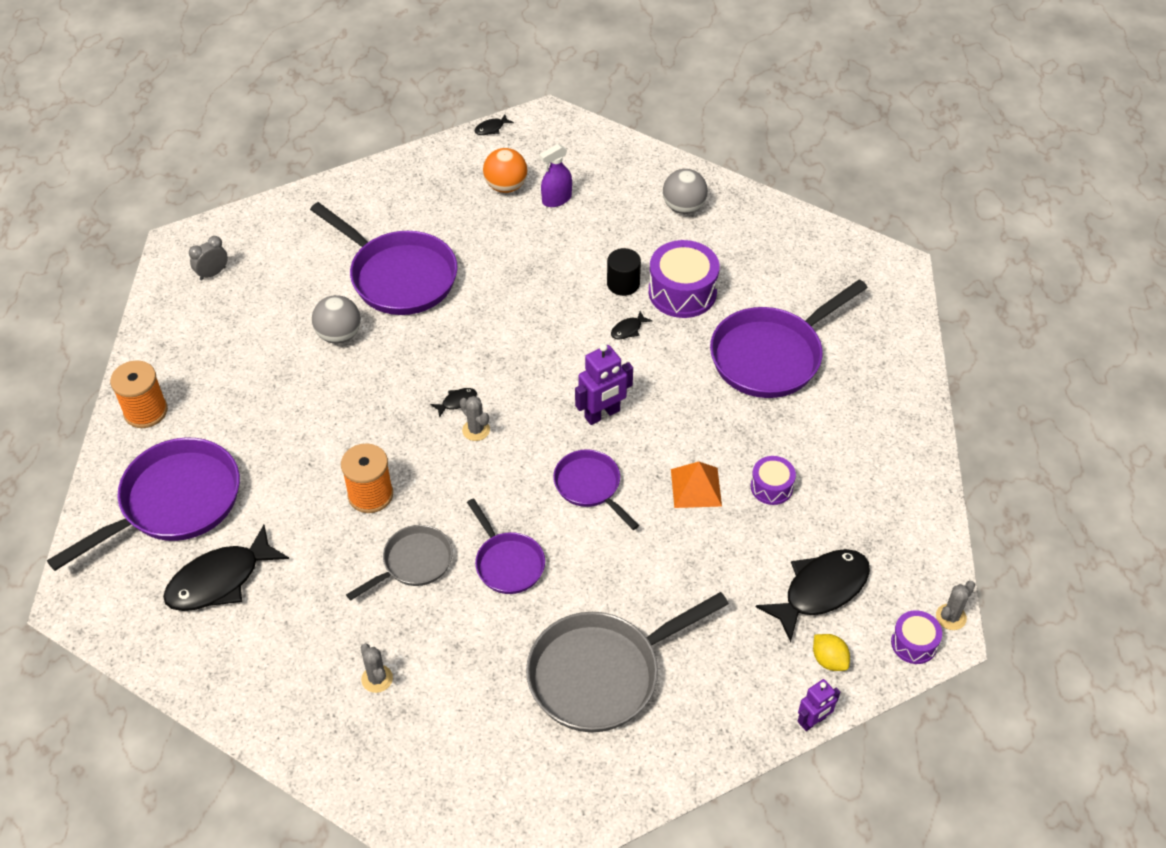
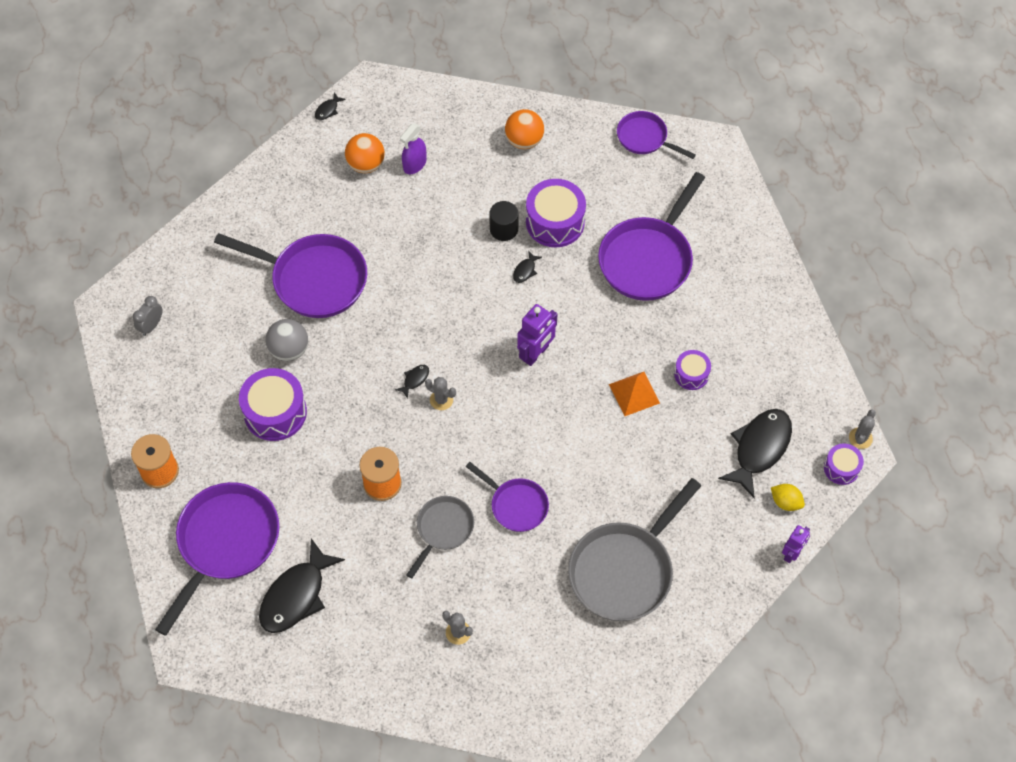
camera: 20 degrees left, 10 degrees up
(293, 390) = (275, 412): none -> purple drum
(590, 486) = (552, 419): purple pan -> purple pan (645, 138)
(683, 207) = (524, 141): grey ball -> orange ball

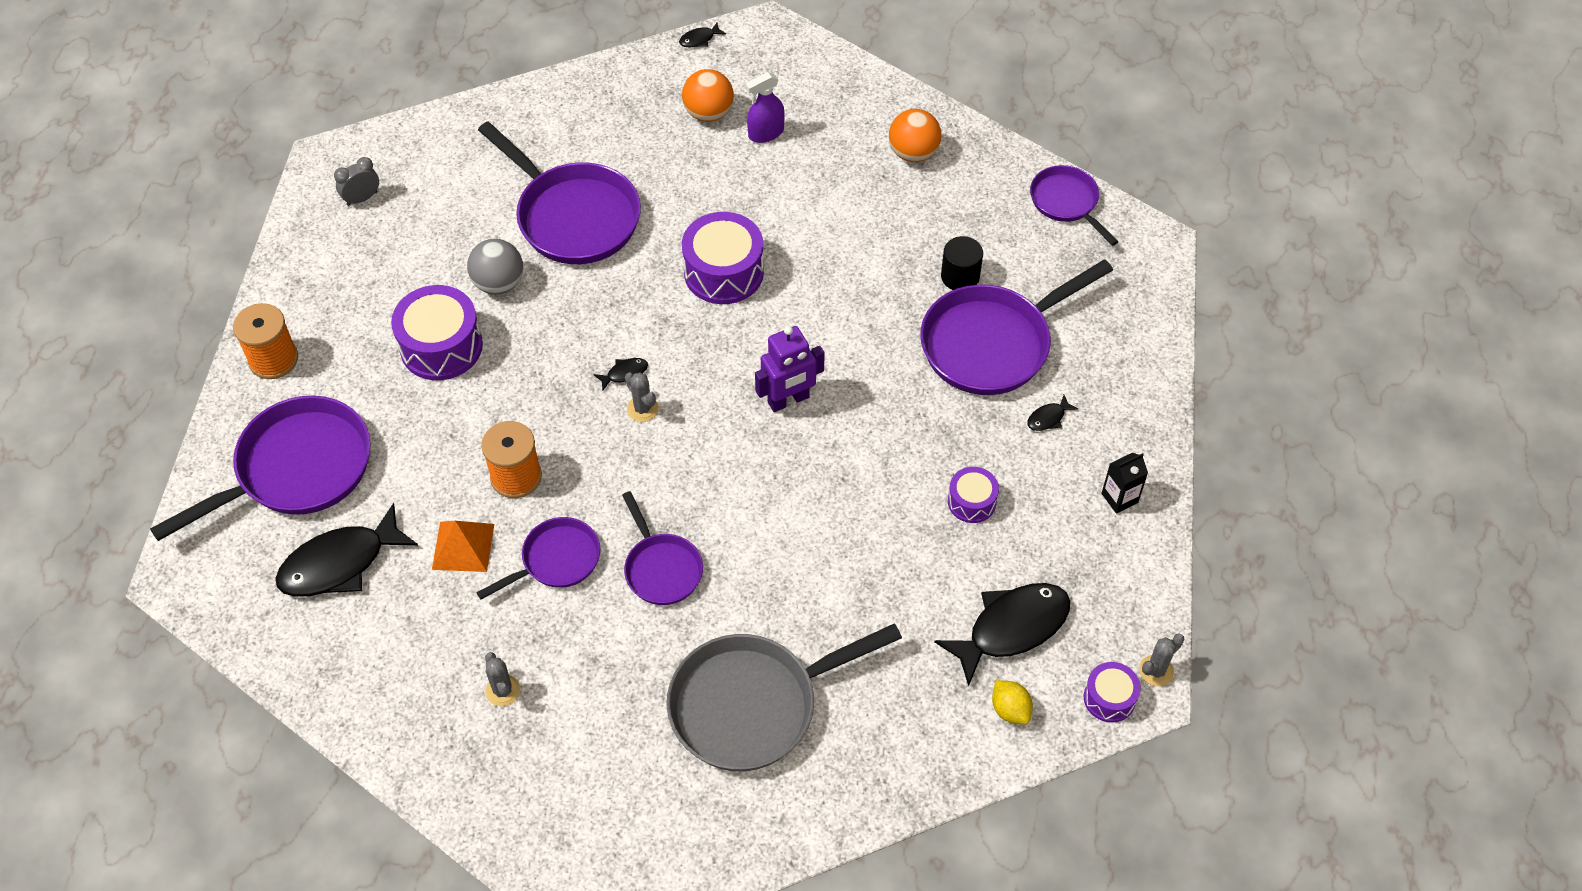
camera: 25 degrees right, 5 degrees down
(443, 529) = (556, 560): grey pan -> purple pan
(504, 229) = (831, 243): black cylinder -> black cylinder (960, 276)
(525, 270) = (830, 300): black fish -> black fish (1048, 418)
(555, 222) = (898, 258): purple drum -> purple drum (723, 272)
(634, 393) = (885, 495): orange pyramid -> orange pyramid (463, 546)
(782, 333) = (1119, 498): none -> black carton
(792, 554) = (983, 779): purple robot -> none

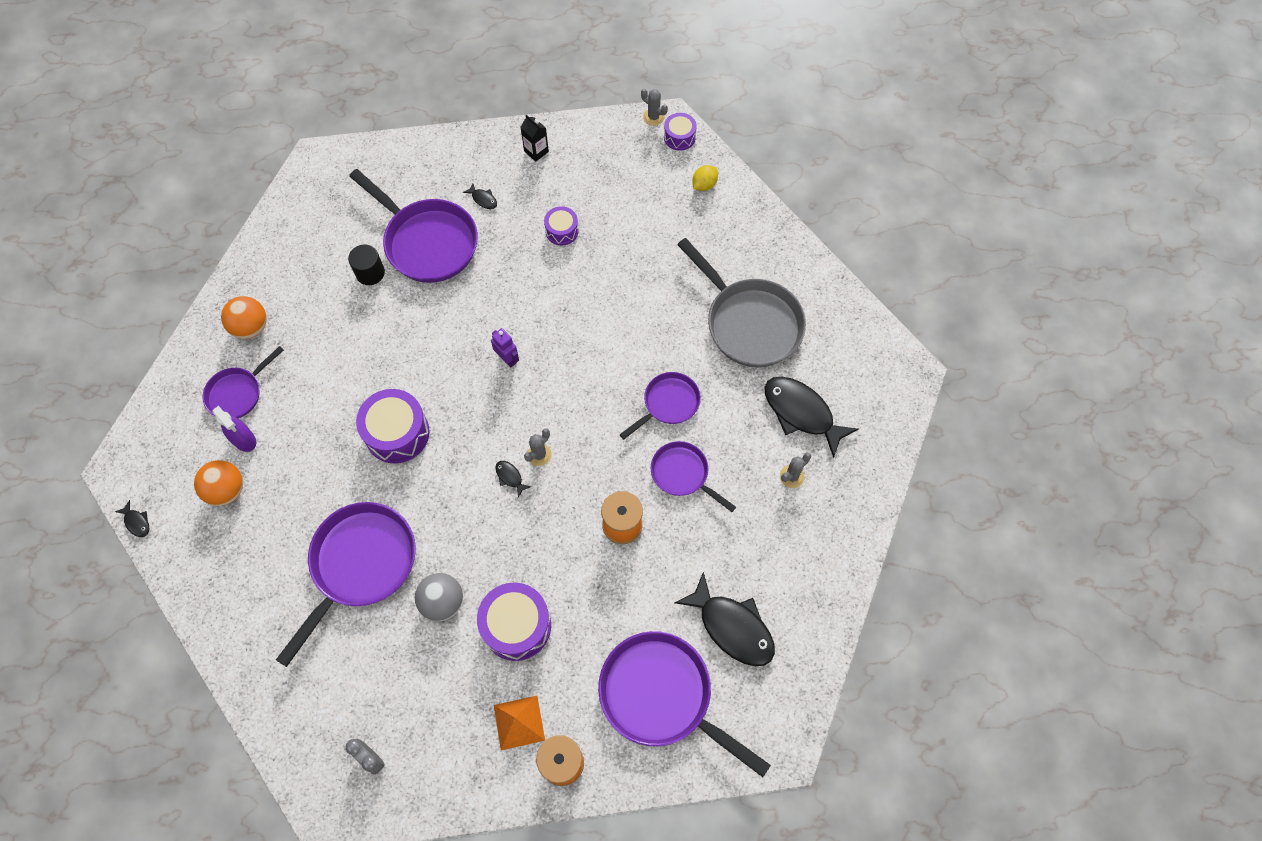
camera: 105 degrees left, 10 degrees up
(463, 546) = (691, 542): orange pyramid -> orange pyramid (519, 722)
(788, 400) = (507, 358): purple robot -> purple robot, size x0.65
(1011, 628) = (648, 193): black fish -> black fish (801, 413)
(1066, 202) = (286, 218): purple pan -> purple pan (238, 393)

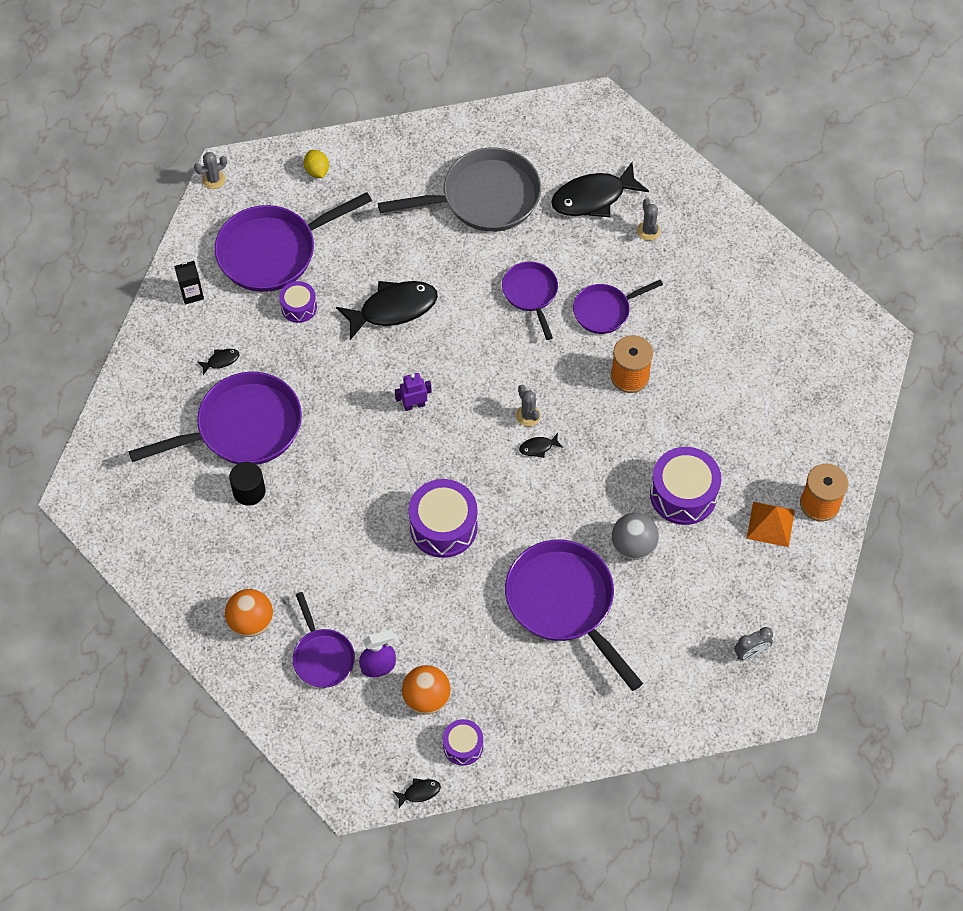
camera: 65 degrees left, 5 degrees down
(662, 696) = (795, 407): purple pan -> purple pan (273, 251)
(679, 137) = (250, 168): purple drum -> purple drum (463, 746)
(732, 627) = (760, 331): black fish -> black fish (393, 309)

